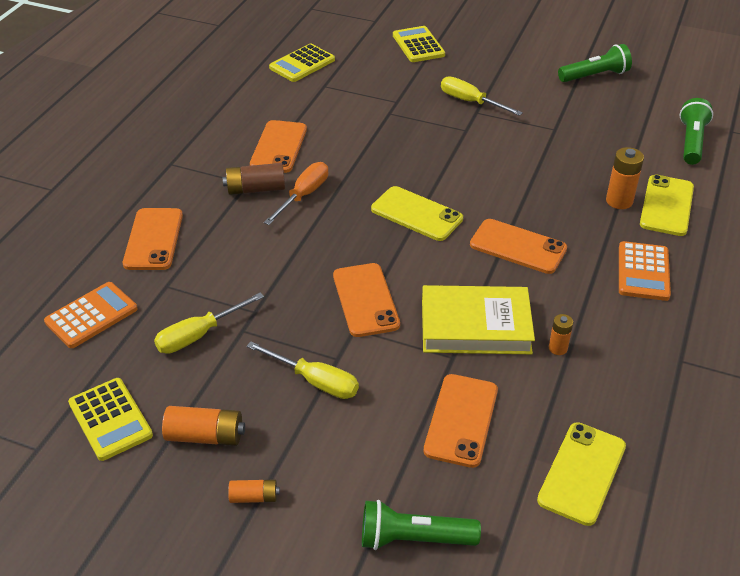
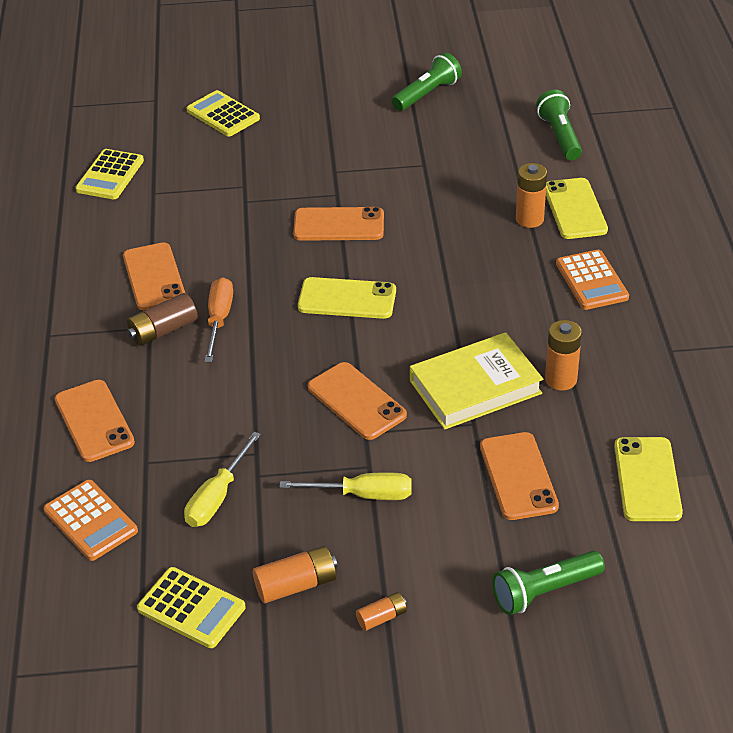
camera: 25 degrees left, 0 degrees up
(91, 315) = (90, 521): orange calculator -> orange calculator turned 120 degrees clockwise
(470, 102) = (321, 162): yellow screwdriver -> none
(518, 247) = (465, 297): orange phone -> orange phone (339, 225)
(558, 348) = (561, 379): orange battery -> orange battery, size x1.66

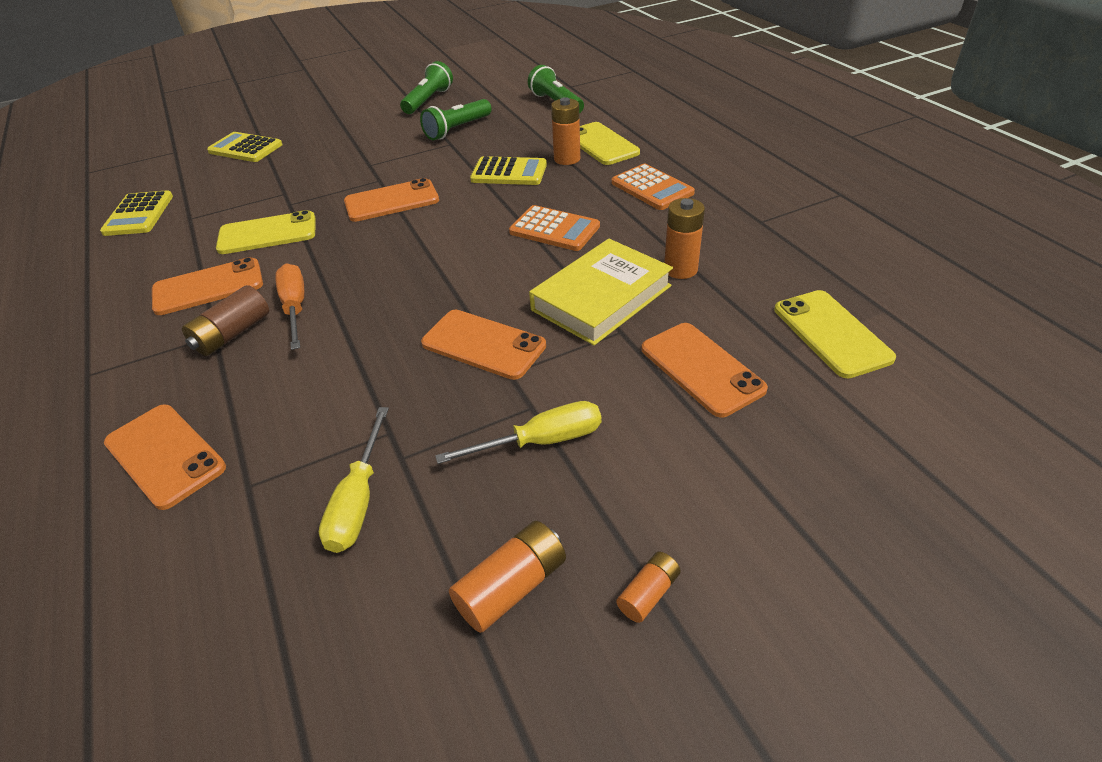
camera: 20 degrees left, 0 degrees up
(90, 521) = (184, 592): orange calculator -> orange calculator (554, 229)
(154, 277) = (208, 287): orange phone -> orange phone turned 75 degrees counterclockwise
(191, 608) = (374, 679): yellow calculator -> yellow calculator (509, 172)
(347, 299) = (428, 256): yellow phone -> yellow phone (267, 233)
(544, 591) = (820, 487): green flashlight -> green flashlight (457, 129)

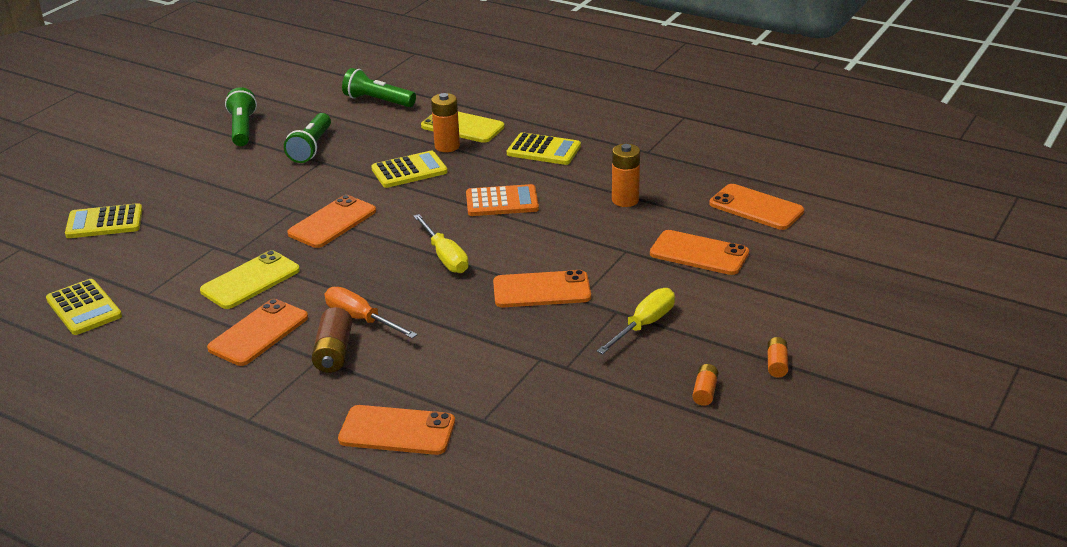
camera: 35 degrees left, 10 degrees down
(358, 500) = (567, 395): yellow screwdriver -> yellow screwdriver (445, 257)
(511, 587) = (705, 392): orange battery -> orange battery, size x0.60
(601, 298) = (590, 235): yellow book -> none
(652, 188) = (543, 150): orange calculator -> yellow calculator
(831, 333) = (756, 208): yellow phone -> orange phone

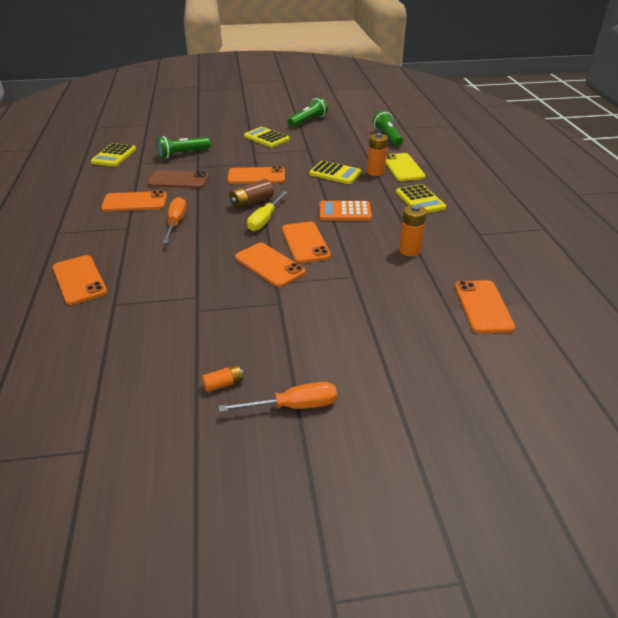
camera: 50 degrees right, 5 degrees up
(104, 222) = (187, 130): yellow calculator -> yellow calculator (266, 138)
(250, 280) = (178, 180): yellow phone -> brown phone
(311, 148) = (316, 142): green flashlight -> green flashlight (182, 154)
(334, 352) = (137, 229): brown battery -> brown battery (251, 202)
(502, 202) = (345, 212): orange calculator -> orange calculator turned 135 degrees clockwise
(644, 325) = (275, 321): yellow screwdriver -> none
(699, 253) = (389, 307): orange phone -> orange phone (305, 242)
(776, 364) = (293, 406): orange battery -> orange screwdriver

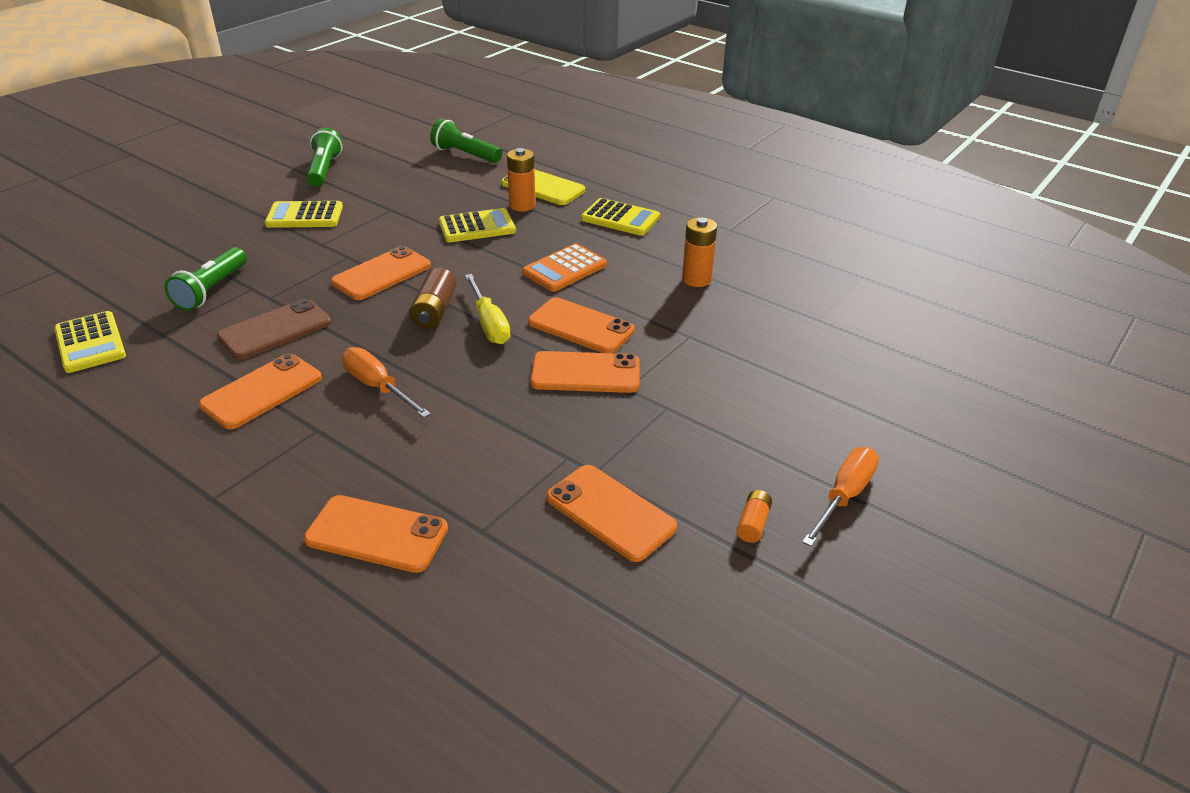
camera: 45 degrees left, 0 degrees up
(483, 306) = (838, 301): orange phone -> orange phone (610, 512)

